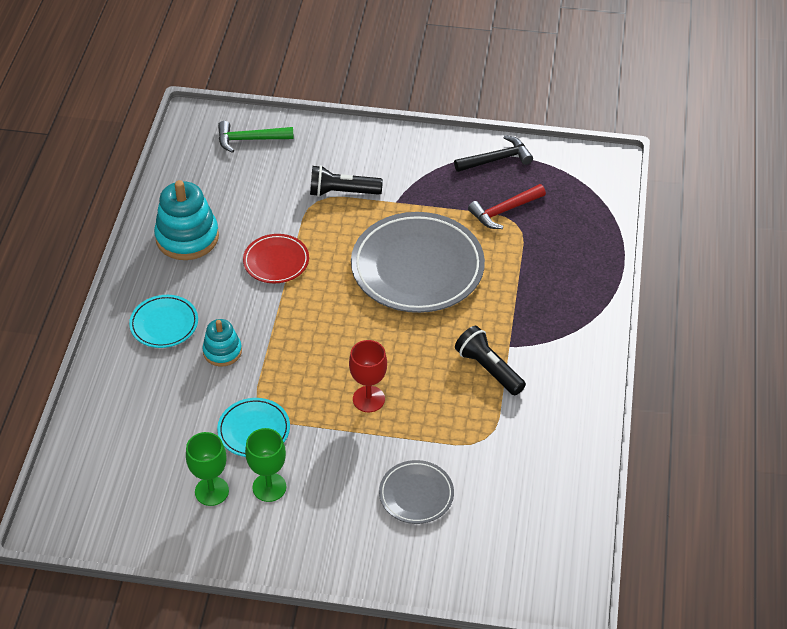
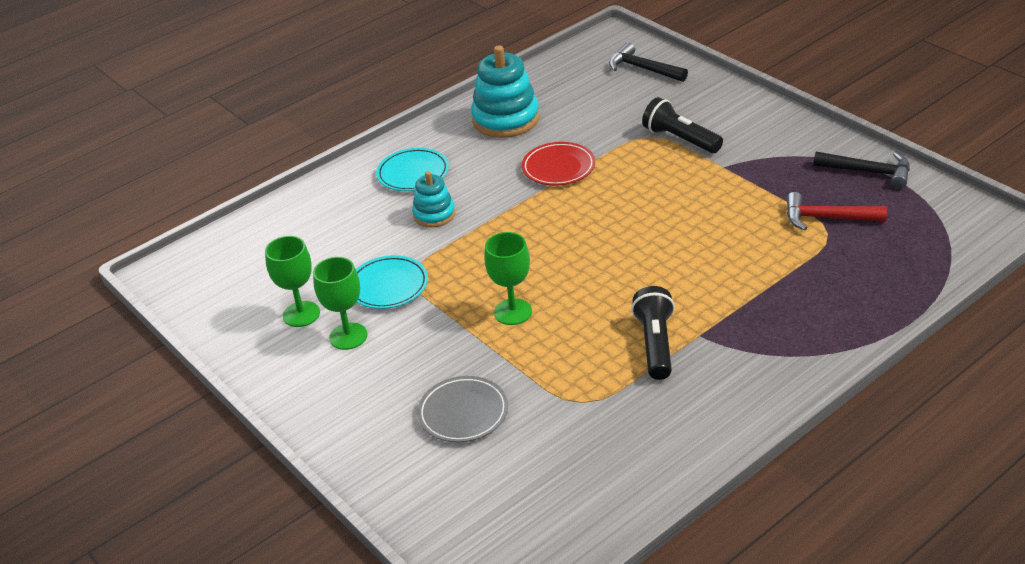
camera: 45 degrees right, 10 degrees down
(250, 139) = (643, 69): green hammer -> black hammer
(368, 399) = (513, 312): red goblet -> green goblet
(417, 267) = (682, 228): grey plate -> none

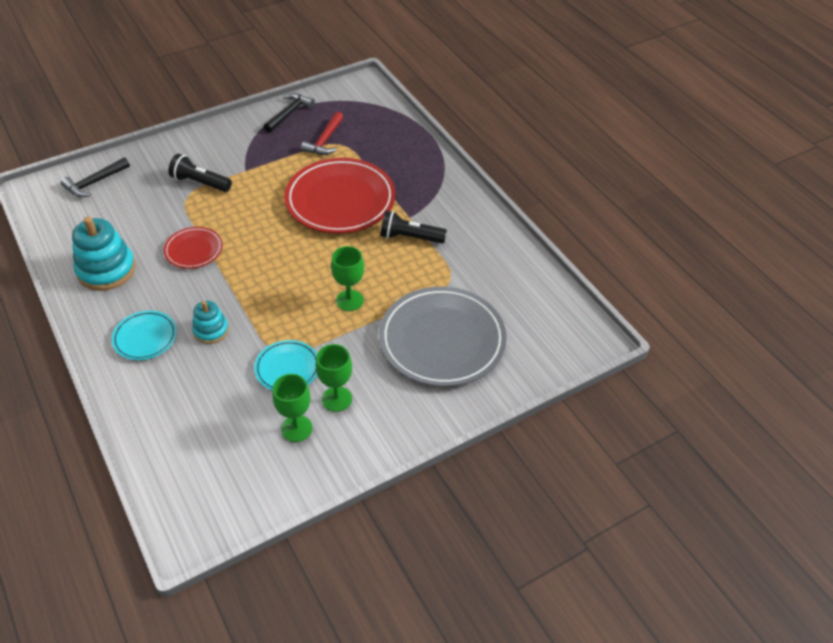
camera: 85 degrees left, 10 degrees up
(463, 413) = (442, 340): grey plate -> grey plate, size x2.01
(680, 139) = (200, 183): black flashlight -> black flashlight turned 60 degrees clockwise
(703, 261) = (340, 200): none -> red plate

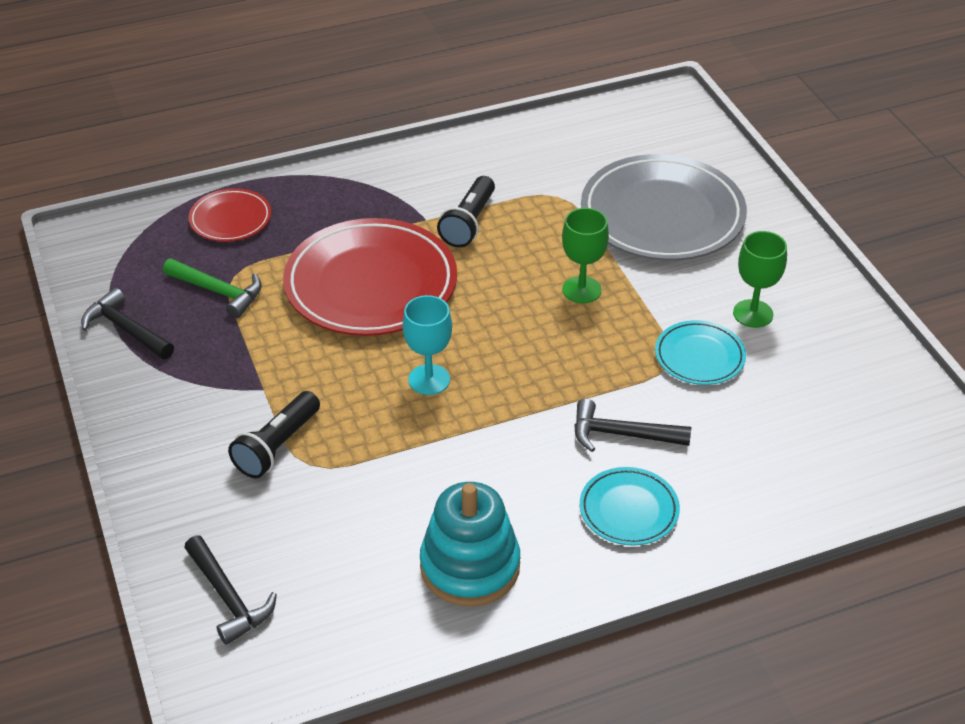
camera: 80 degrees left, 5 degrees down
(194, 250) = (445, 454): red plate -> red plate (230, 219)
(211, 330) = (622, 434): turquoise stacking toy -> black hammer
(256, 236) = (429, 379): none -> turquoise goblet
(296, 428) = (799, 352): green goblet -> none
(325, 140) = (218, 292): red hammer -> green hammer

